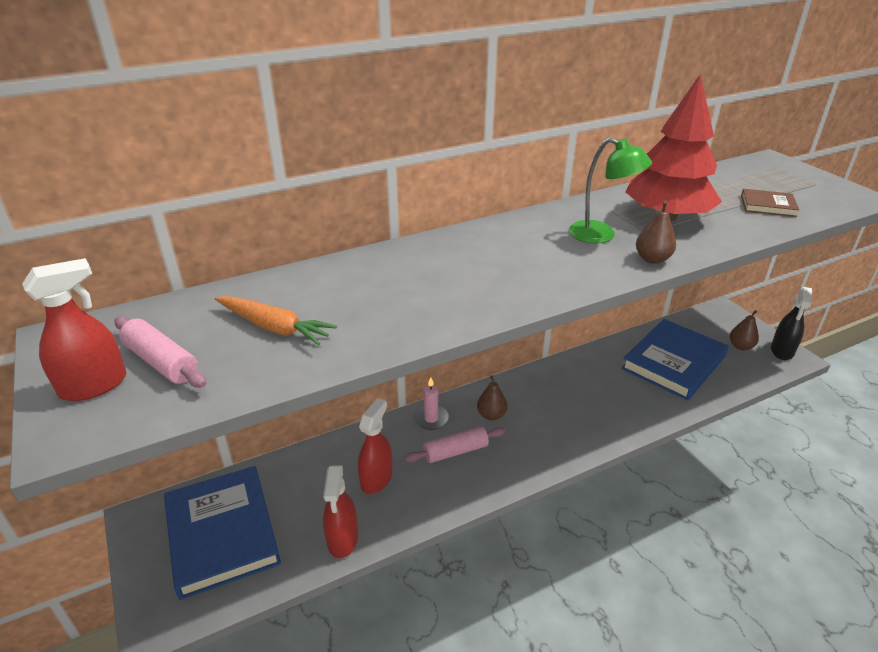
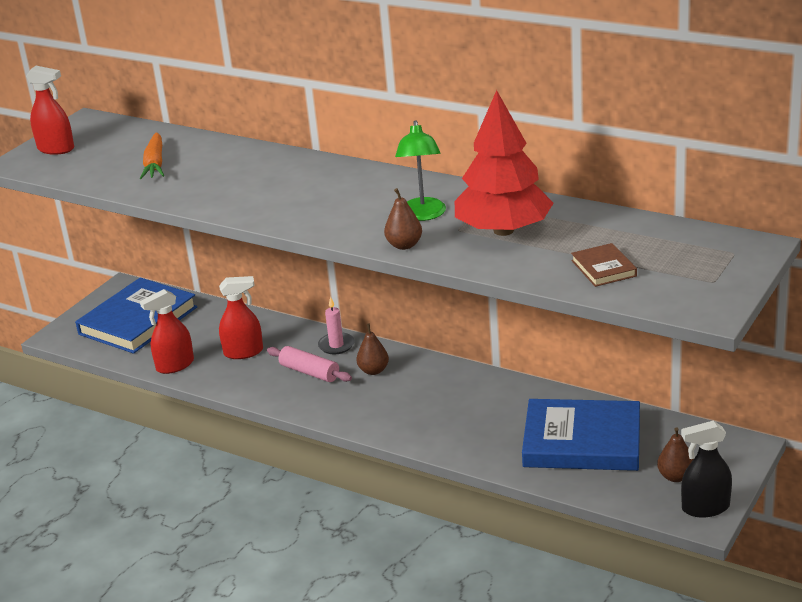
camera: 60 degrees right, 5 degrees down
(161, 362) = (91, 153): pink rolling pin -> none

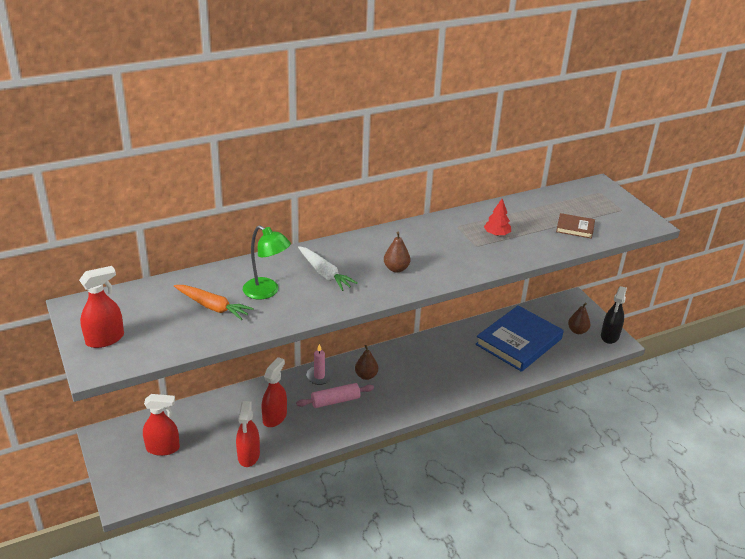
camera: 60 degrees left, 5 degrees up
(138, 320) = (163, 448): blue book -> red spray bottle
(279, 183) = (324, 273): none -> white carrot
(404, 245) = (473, 268): brown pear -> brown pear (396, 269)
(423, 215) = (443, 248): green lamp -> green lamp (267, 292)
(503, 230) = (496, 234): red tree -> red tree, size x0.42

